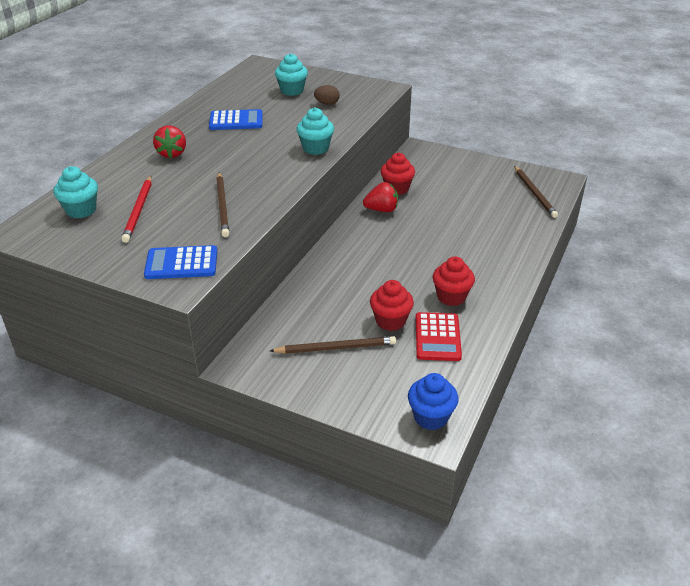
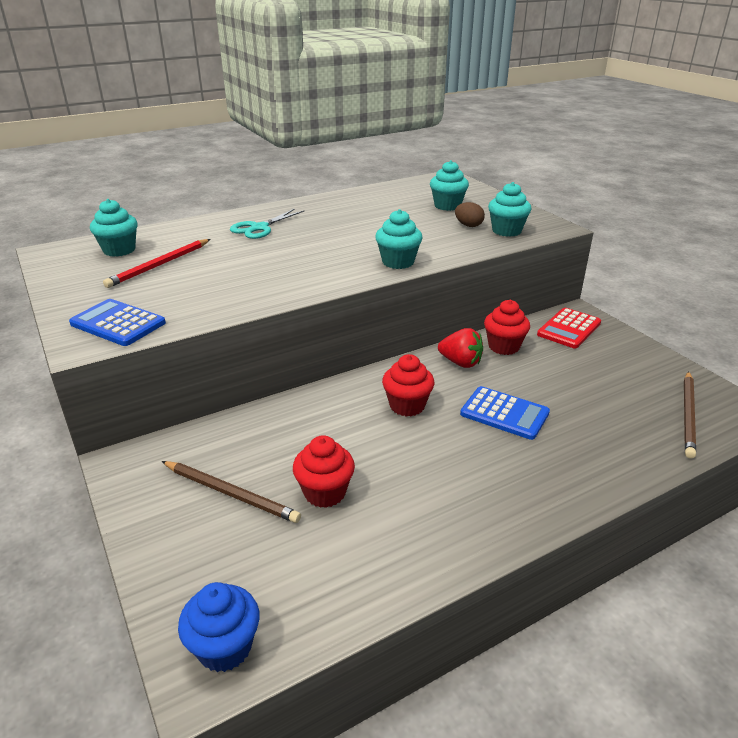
camera: 35 degrees right, 5 degrees down
(172, 153) = (259, 228): red strawberry -> turquoise scissors
(222, 206) = (231, 286): brown pencil -> none
(236, 121) = (355, 217): blue calculator -> blue calculator (504, 413)
(357, 101) = (506, 231): none -> turquoise cupcake
(437, 337) = (356, 542): red calculator -> red calculator (569, 329)
(451, 297) = (430, 498): red cupcake -> red cupcake (407, 405)

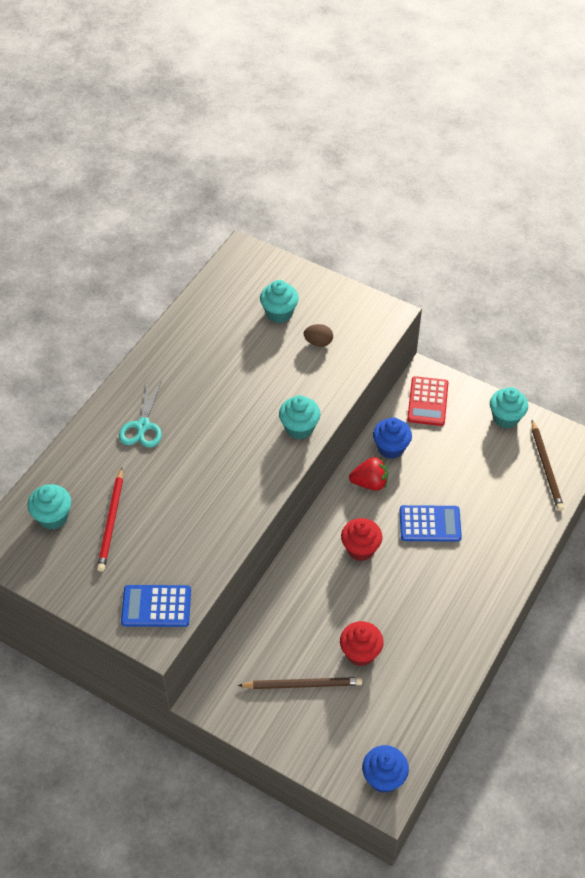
camera: 30 degrees left, 20 degrees up
(503, 347) = (391, 448): red cupcake -> blue cupcake
(506, 231) = (354, 338): turquoise cupcake -> turquoise cupcake (505, 418)

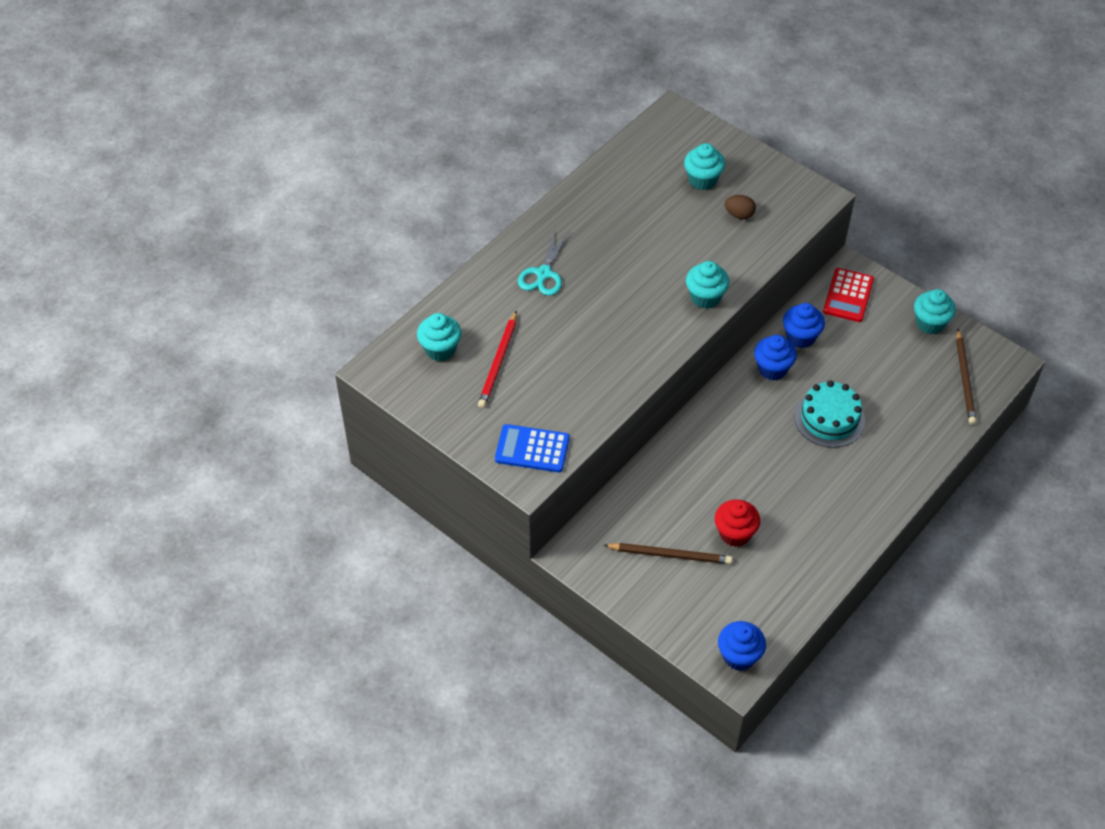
camera: 10 degrees right, 0 degrees up
(360, 549) = (751, 432): red cupcake -> none
(370, 483) = (772, 369): red strawberry -> blue cupcake
(430, 524) = (829, 418): blue calculator -> turquoise cake

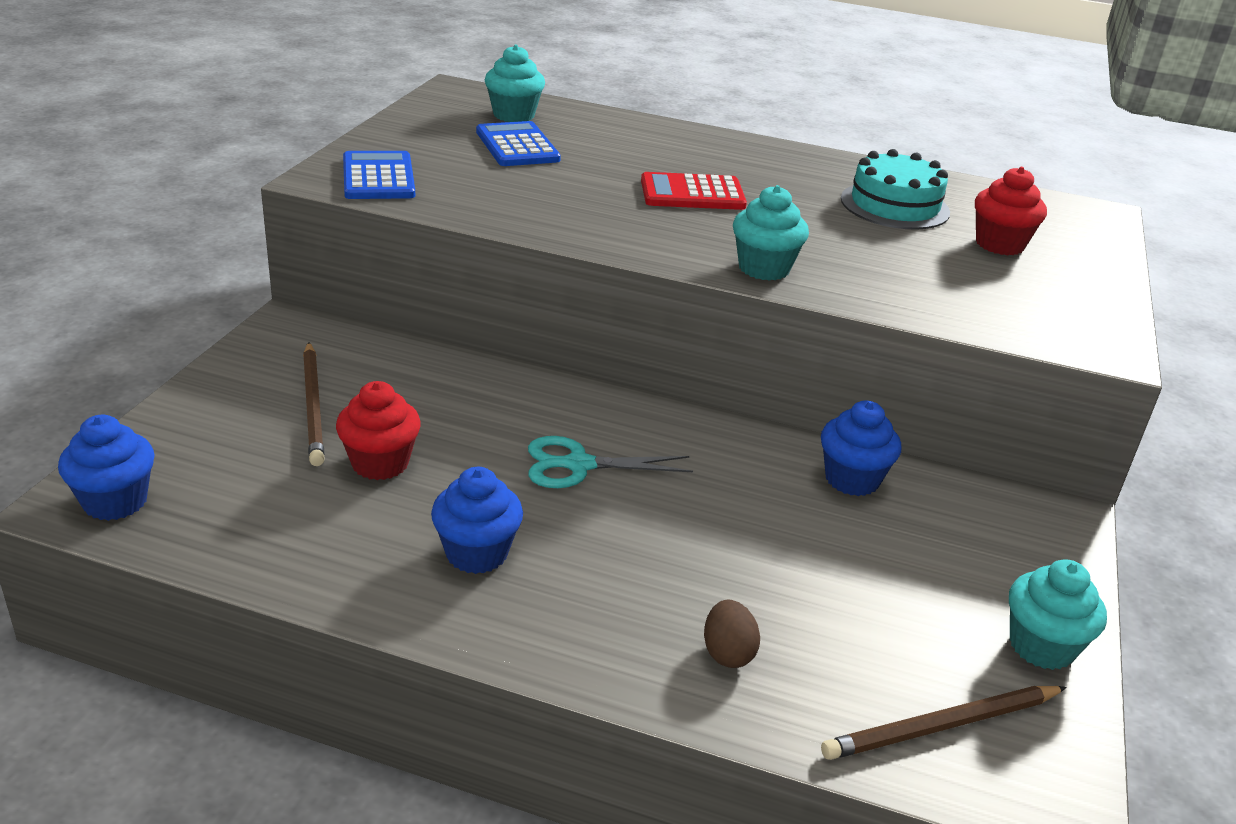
camera: 65 degrees right, 20 degrees down
(498, 362) = (517, 146): red pencil -> blue calculator
(543, 274) = (693, 158): turquoise scissors -> turquoise scissors (578, 465)
(702, 180) = (999, 244): turquoise cupcake -> red cupcake
(739, 215) = (967, 280): brown egg -> brown egg (727, 653)
(772, 369) = (756, 458): blue cupcake -> blue cupcake (476, 553)
(829, 418) = (694, 537): turquoise cake -> turquoise cake (894, 205)
(848, 295) = (999, 523): red calculator -> red calculator (692, 193)

